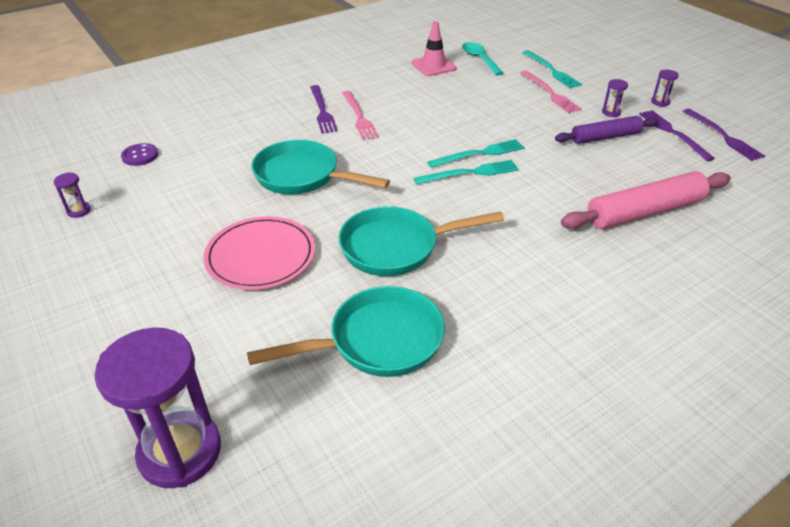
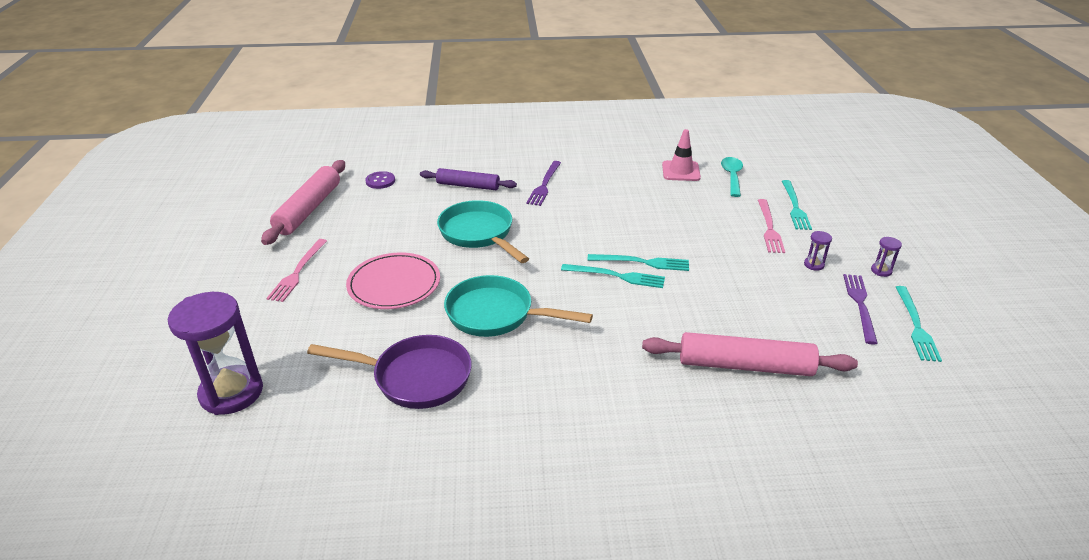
camera: 30 degrees right, 5 degrees down
(79, 211) = (308, 209): purple hourglass -> pink rolling pin
(359, 117) = (569, 199): pink fork -> pink fork (298, 272)
(377, 341) = (415, 377): turquoise pan -> purple pan
(605, 137) = (781, 286): purple rolling pin -> purple rolling pin (468, 186)
(723, 136) = (916, 326): purple fork -> turquoise fork

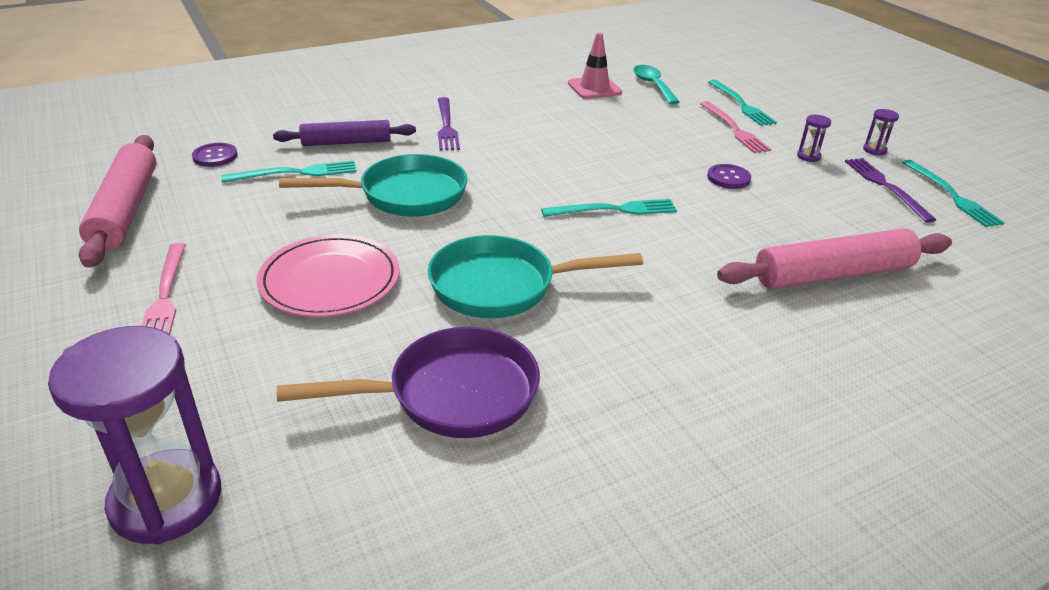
camera: 25 degrees left, 0 degrees up
(479, 234) = (404, 195): turquoise pan -> turquoise pan turned 135 degrees clockwise
(642, 262) = (631, 189): turquoise fork -> turquoise fork (296, 173)
(727, 269) = (728, 178): none -> purple button

